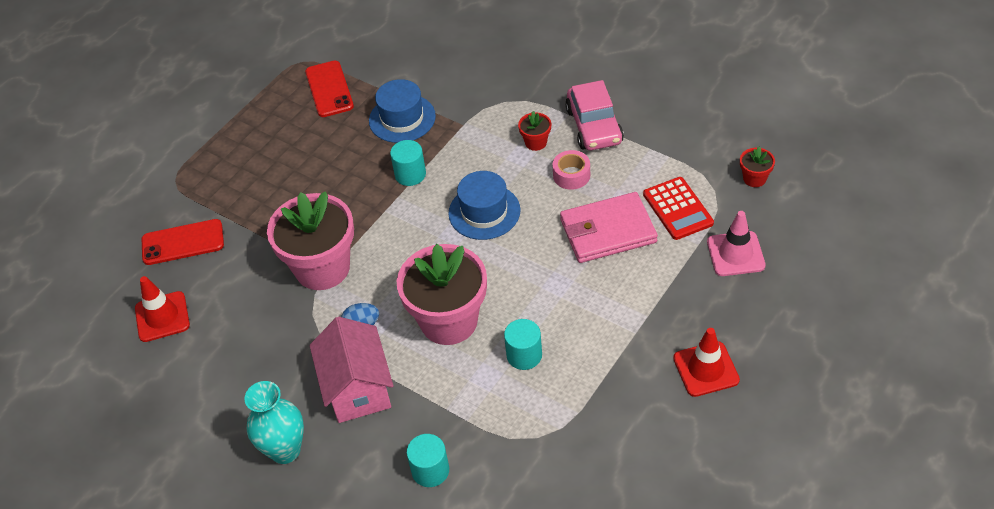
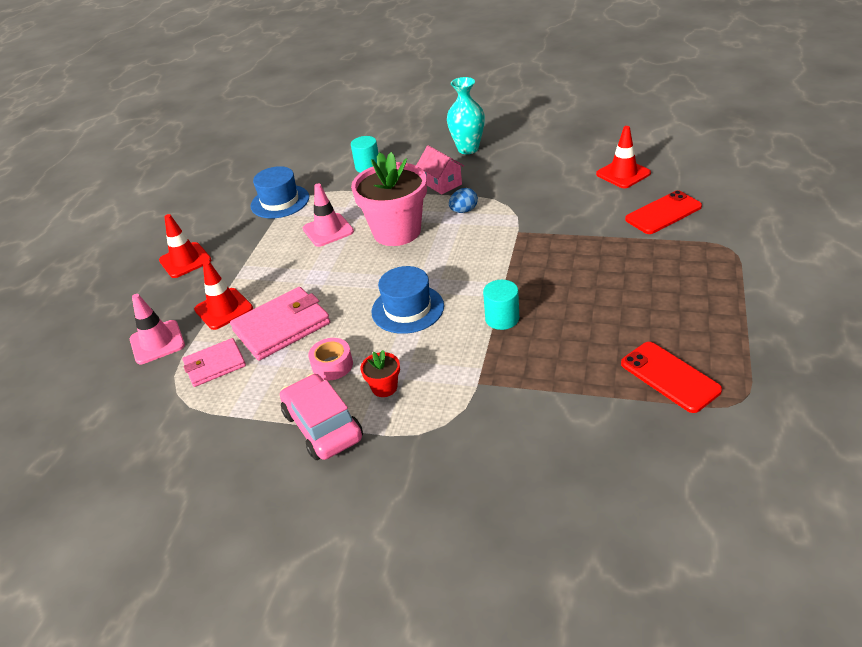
camera: 160 degrees right, 10 degrees down
(322, 268) = (525, 232): pink flower pot -> none
(357, 388) = (442, 183): pink house -> pink house, size x0.65
(402, 118) = (553, 369): blue hat -> blue hat (280, 201)
(524, 355) = (328, 230): turquoise cylinder -> pink traffic cone
(664, 274) = (223, 309): none -> red traffic cone
(678, 209) = (215, 365): red calculator -> pink wallet
(754, 178) = (132, 418): red flower pot -> none

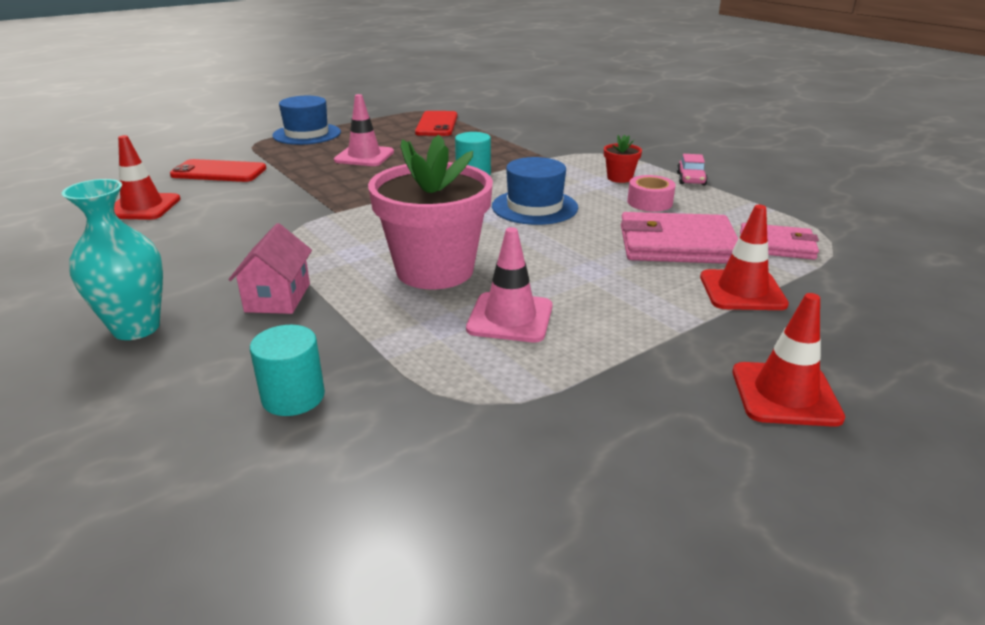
camera: 145 degrees left, 10 degrees down
(157, 342) = (854, 294): pink traffic cone -> pink traffic cone (364, 156)
(280, 201) = (524, 420): blue hat -> blue hat (307, 134)
(323, 426) = (691, 179): pink car -> pink car, size x0.52
(464, 211) = (331, 253): blue egg -> none

